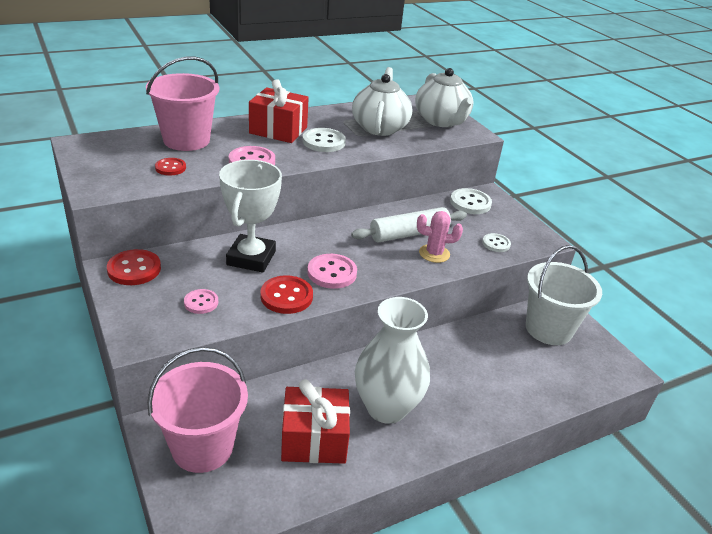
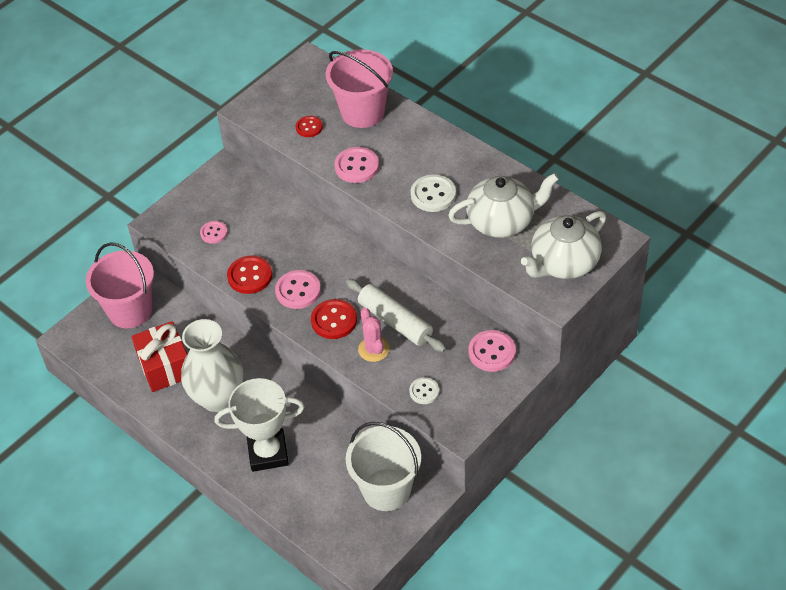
camera: 75 degrees right, 15 degrees up
(134, 269) = (230, 179): red button -> red button (334, 320)
(251, 258) = (286, 234): white trophy -> white trophy (268, 453)
(278, 130) = (431, 156): red gift -> none
(470, 203) = (492, 352): white button -> pink button

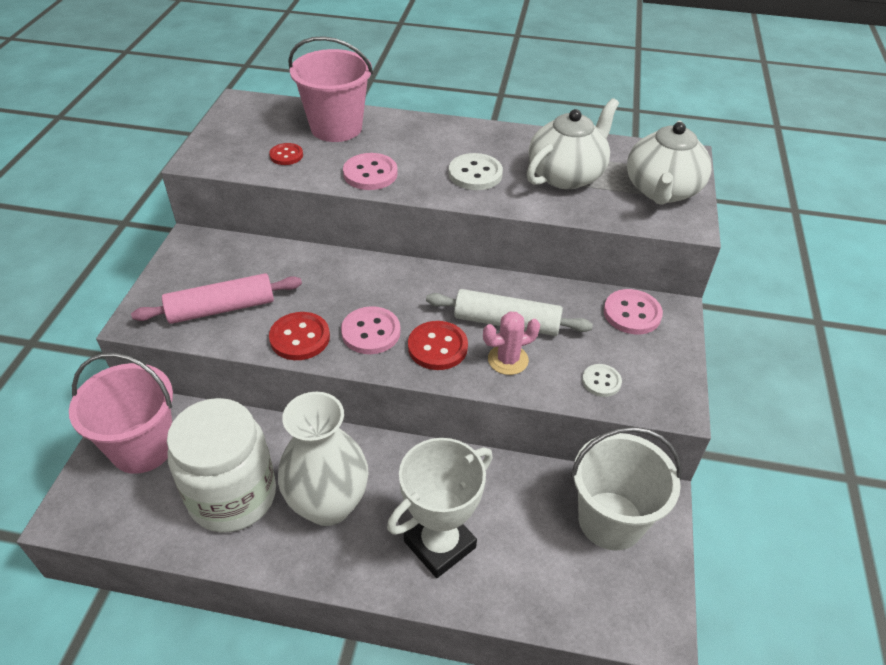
camera: 35 degrees left, 5 degrees down
(165, 366) = (232, 496): red gift -> white jar
(214, 233) = (221, 308): pink button -> pink rolling pin
(374, 349) = (508, 360): pink cactus -> pink cactus turned 60 degrees counterclockwise

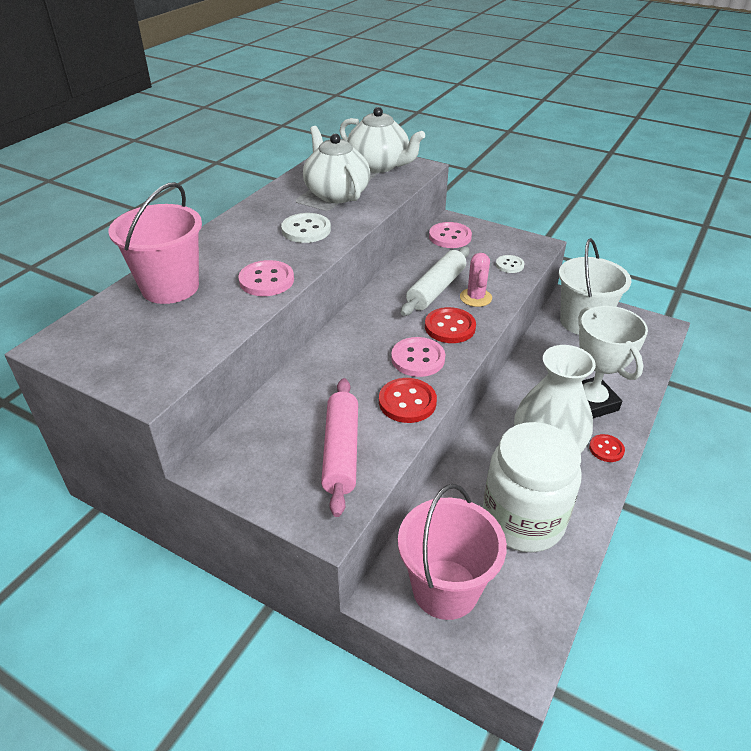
camera: 70 degrees left, 5 degrees down
(286, 155) = (194, 325): red button -> red button (606, 449)

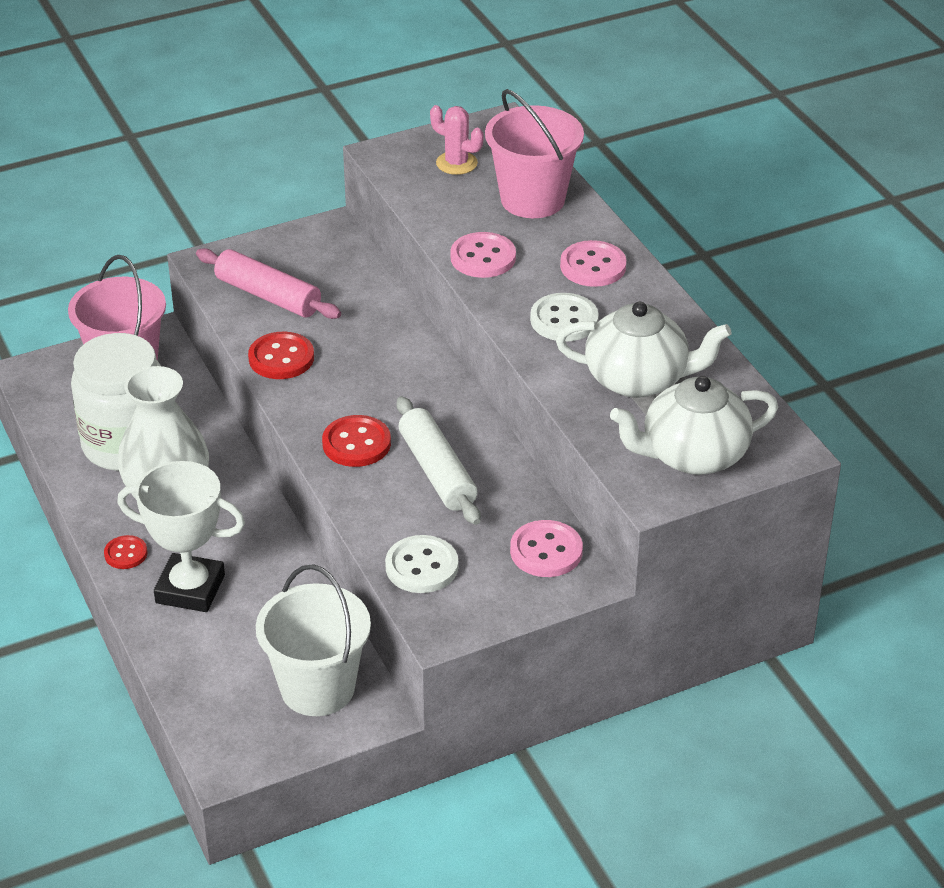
camera: 125 degrees right, 0 degrees up
(418, 359) = (332, 394): pink button -> pink button (593, 266)
(475, 297) = (387, 494): pink cactus -> pink cactus (456, 163)
(509, 265) = (421, 567): white button -> white button, size x1.60

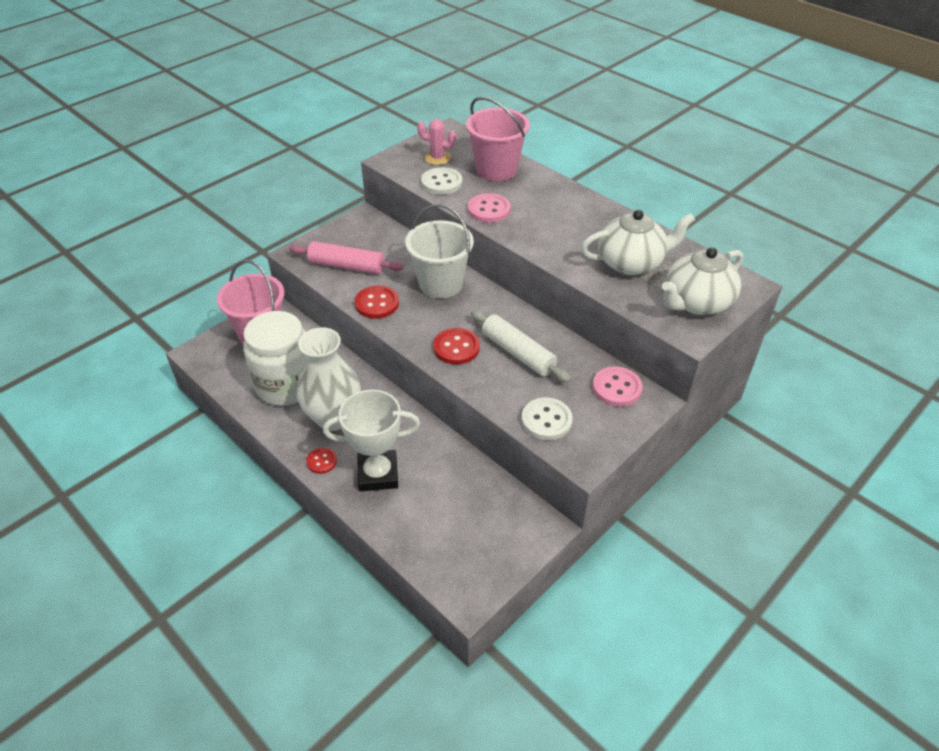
camera: 20 degrees left, 5 degrees up
(317, 688) = (499, 521): white bucket -> white bucket (440, 284)
(564, 320) = (562, 237): white button -> white button (441, 183)
(593, 266) = (558, 201): pink button -> none

